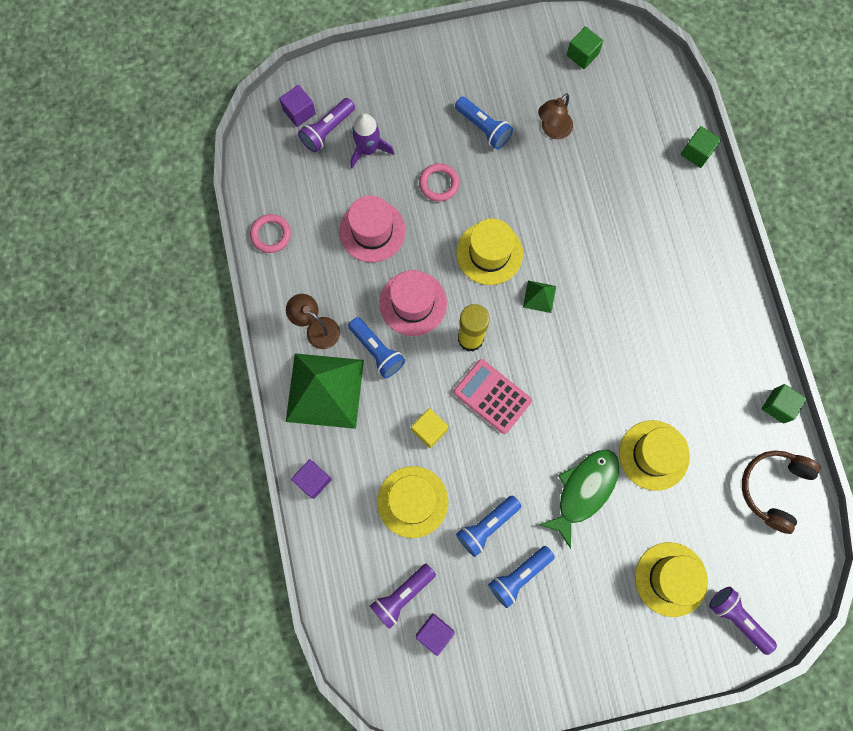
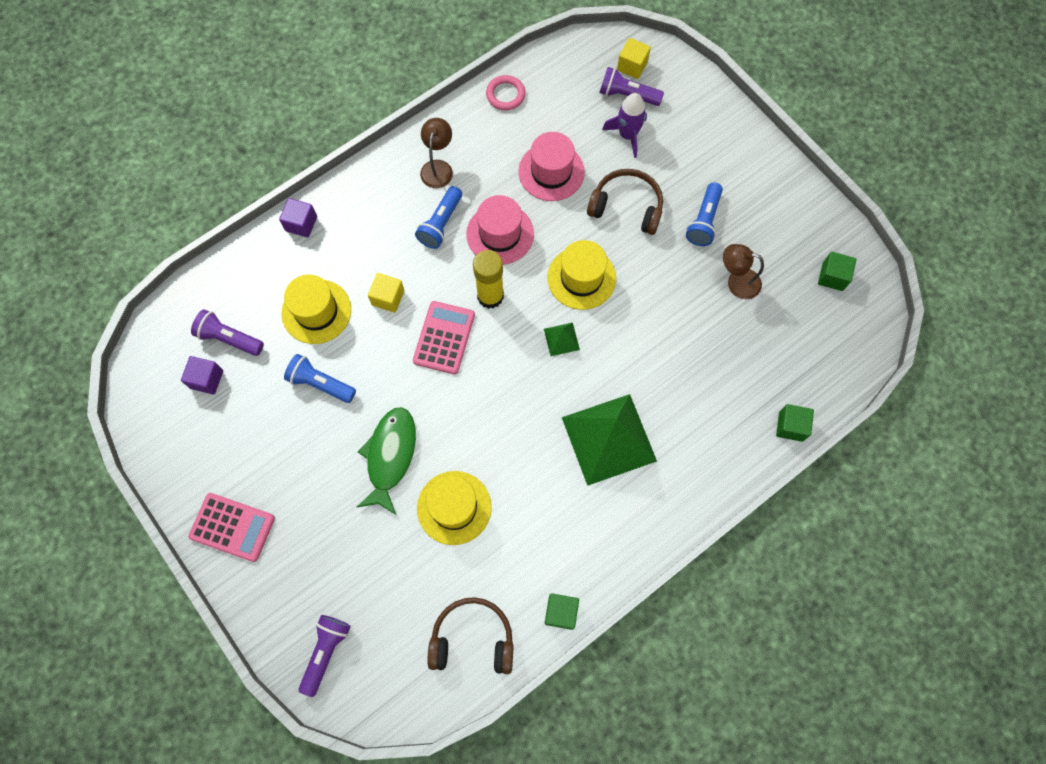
camera: 65 degrees right, 5 degrees down
(299, 112) = (632, 66): purple cube -> yellow cube
(325, 390) = (385, 198): green pyramid -> green pyramid (609, 439)
(439, 184) = (626, 207): pink ring -> brown headphones
(519, 576) = (286, 430): blue flashlight -> none
(584, 491) = (390, 456): green fish -> green fish turned 90 degrees counterclockwise
(591, 661) = (232, 527): none -> pink calculator
(670, 579) = (339, 571): yellow hat -> none

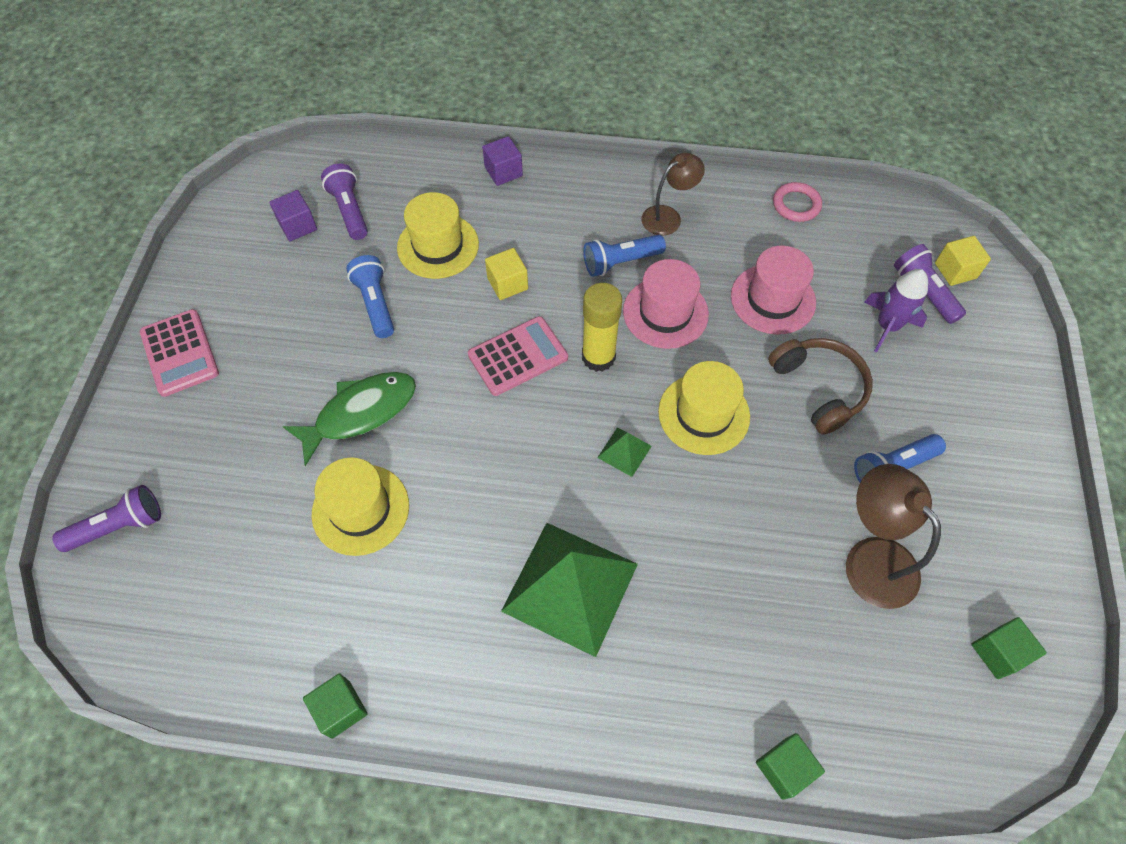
camera: 45 degrees right, 10 degrees down
(472, 639) = (239, 646): brown headphones -> none
(736, 282) = (871, 558): brown lamp -> brown lamp, size x1.50

